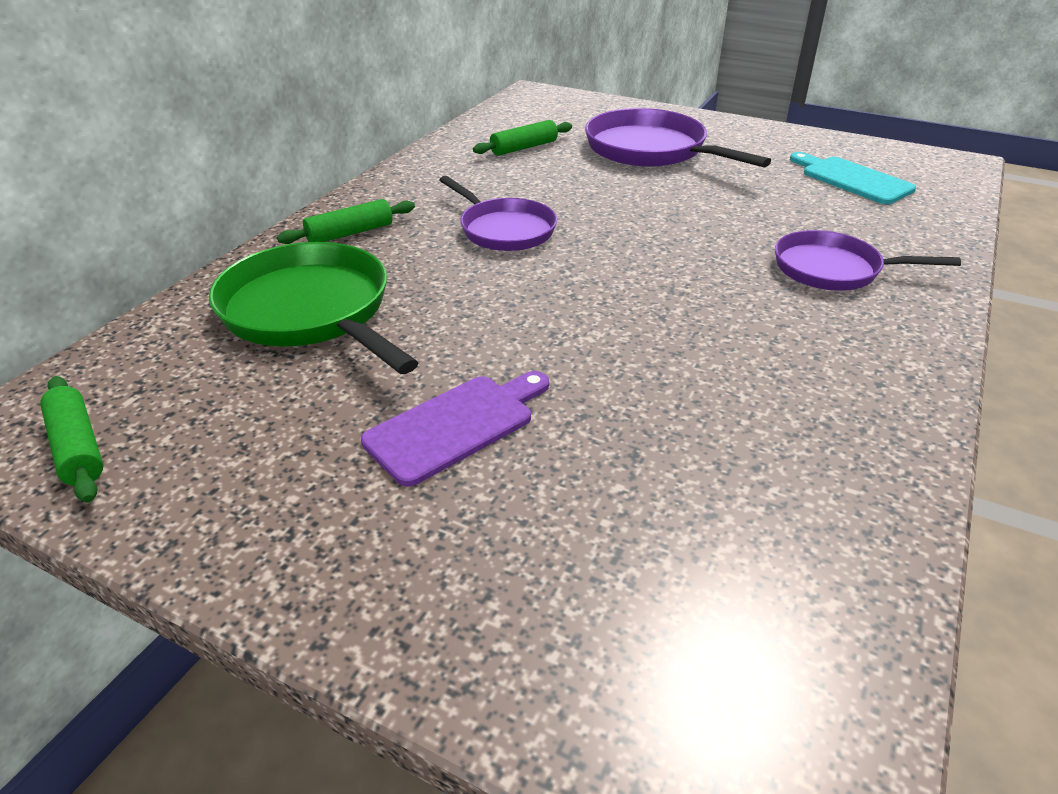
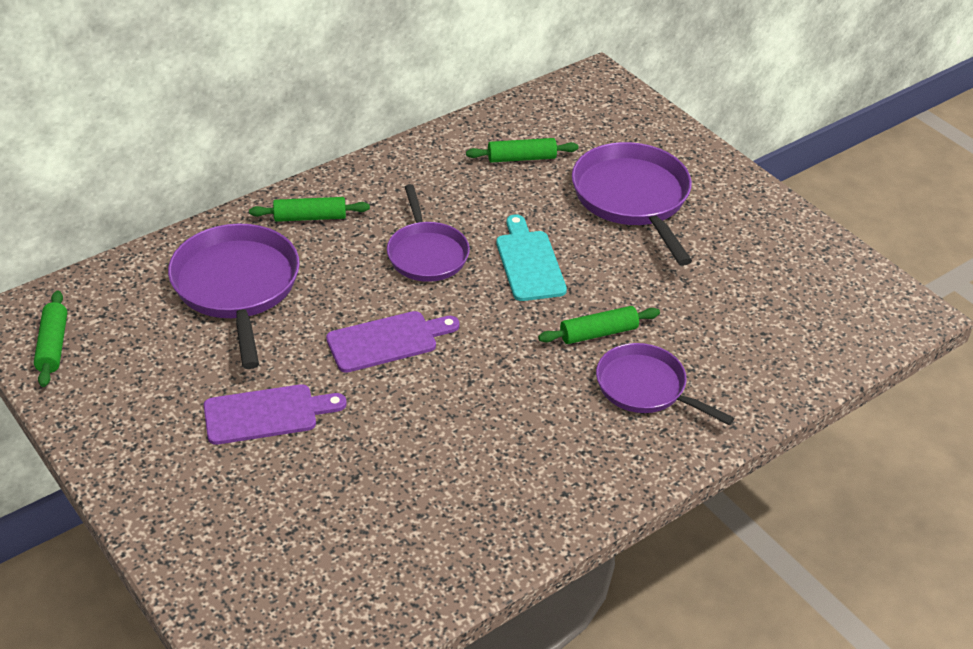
camera: 25 degrees right, 5 degrees up
(311, 311) = (237, 287): green pan -> purple pan
(535, 309) = (387, 341): none -> purple cutting board
(737, 242) = (598, 333): none -> green rolling pin
(852, 179) = (781, 298): turquoise cutting board -> turquoise cutting board (529, 262)

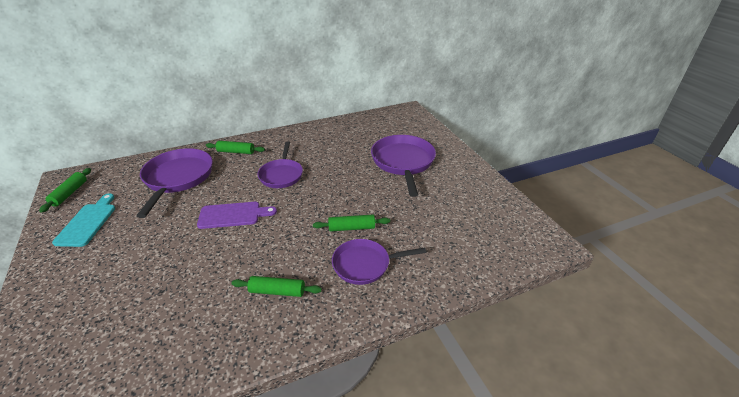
camera: 15 degrees right, 5 degrees down
(266, 414) = (141, 245): purple cutting board -> none
(521, 158) = (354, 138): green rolling pin -> green rolling pin (277, 291)
(529, 262) = (332, 186): turquoise cutting board -> turquoise cutting board (88, 222)
(645, 388) = (365, 264): purple pan -> purple pan turned 60 degrees counterclockwise

